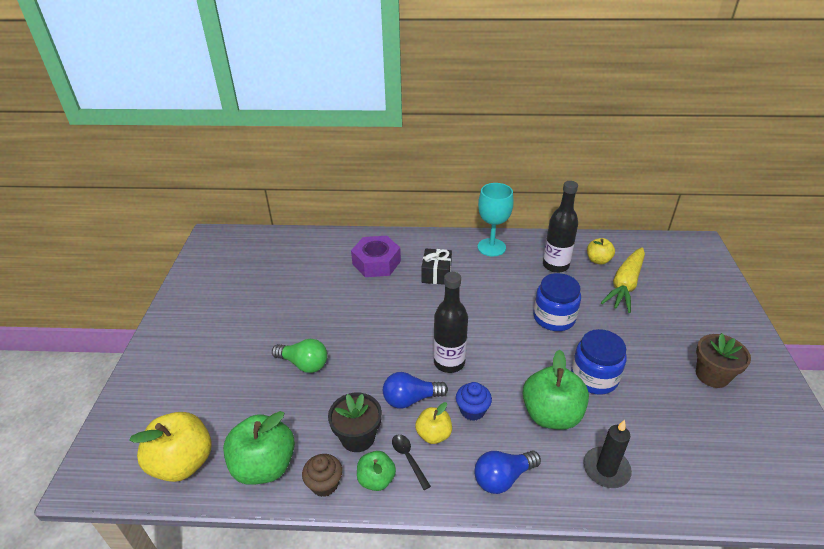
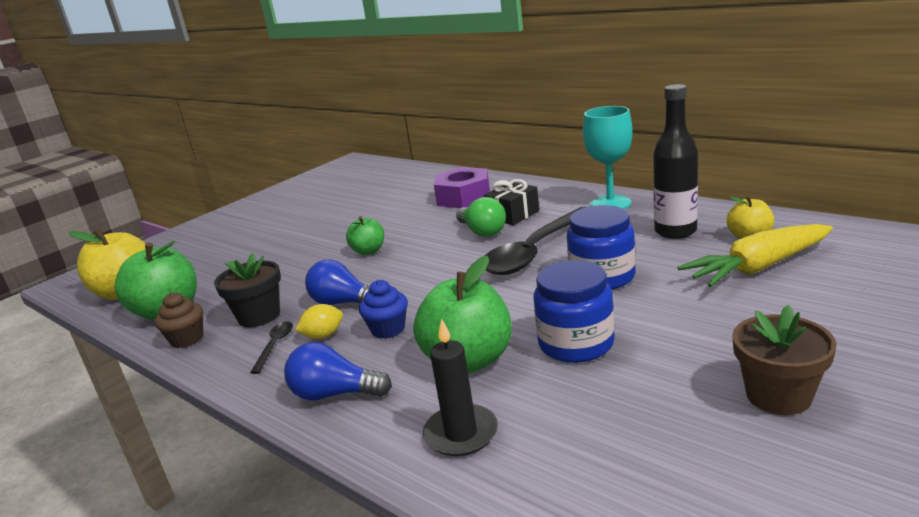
camera: 40 degrees right, 15 degrees down
(304, 364) = (295, 254): green light bulb -> green light bulb (482, 231)
(376, 479) = (227, 351): green apple -> green apple (368, 251)
(433, 434) = (323, 336): yellow apple -> yellow lemon
(449, 362) = (422, 285): black bottle -> none
(490, 306) = (535, 251): none -> black spoon

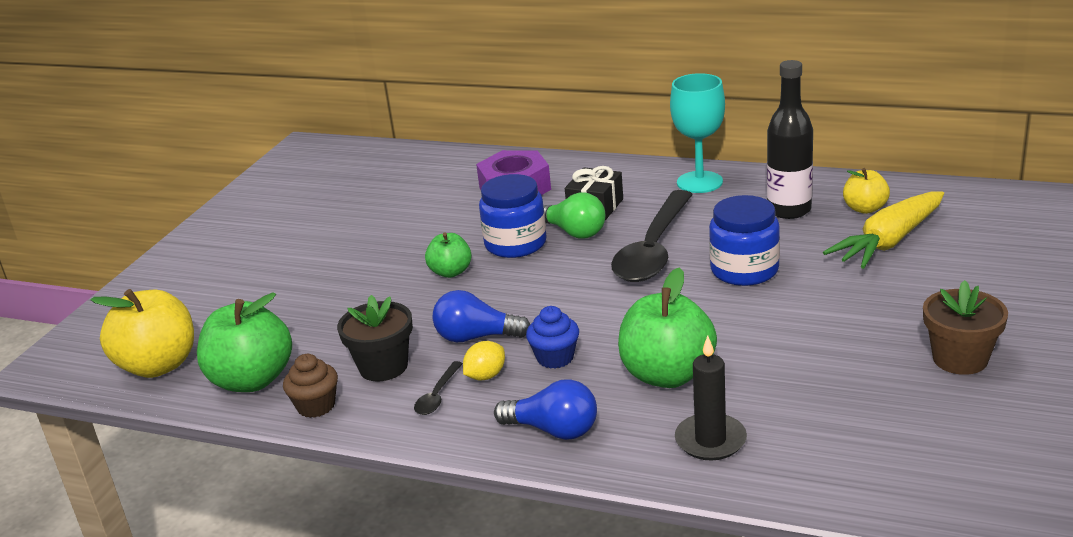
camera: 20 degrees left, 5 degrees up
(275, 346) = (437, 395): black spoon -> black spoon turned 150 degrees counterclockwise
(335, 394) = (554, 430): blue light bulb -> blue light bulb turned 150 degrees counterclockwise
(576, 343) = (761, 342): blue jar -> blue jar (515, 244)

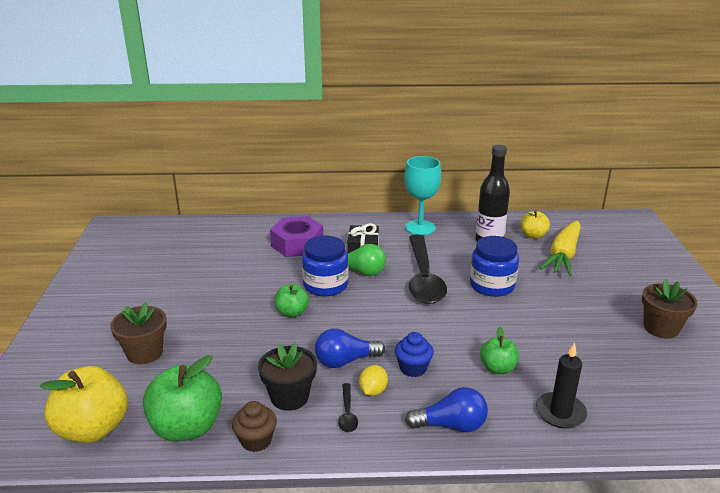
camera: 25 degrees left, 0 degrees up
(255, 295) = (144, 353): none -> brown flower pot
(667, 375) = (497, 368): green apple -> green apple, size x0.56

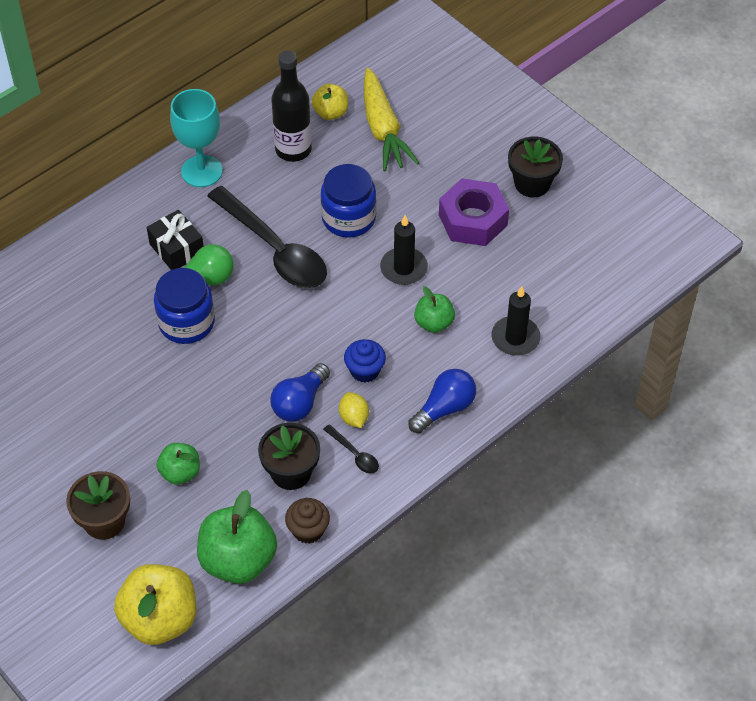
camera: 40 degrees left, 25 degrees up
(292, 312) = (191, 380): green apple -> green apple (180, 472)
(297, 244) = (92, 282): purple nut -> purple nut (473, 220)
(505, 327) = (403, 268): none -> black candle
(661, 328) = (532, 183): brown flower pot -> black flower pot

